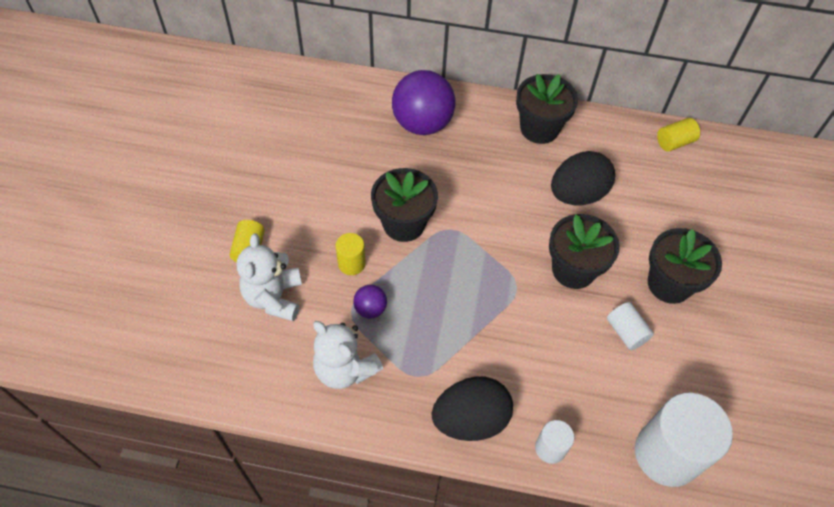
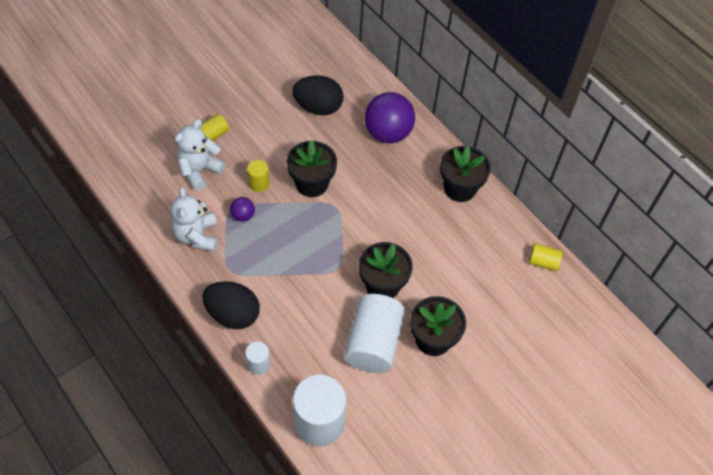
camera: 40 degrees right, 0 degrees up
(577, 194) = (437, 245): black egg -> black egg (318, 107)
(626, 332) = (373, 343): white cylinder -> white cylinder, size x2.10

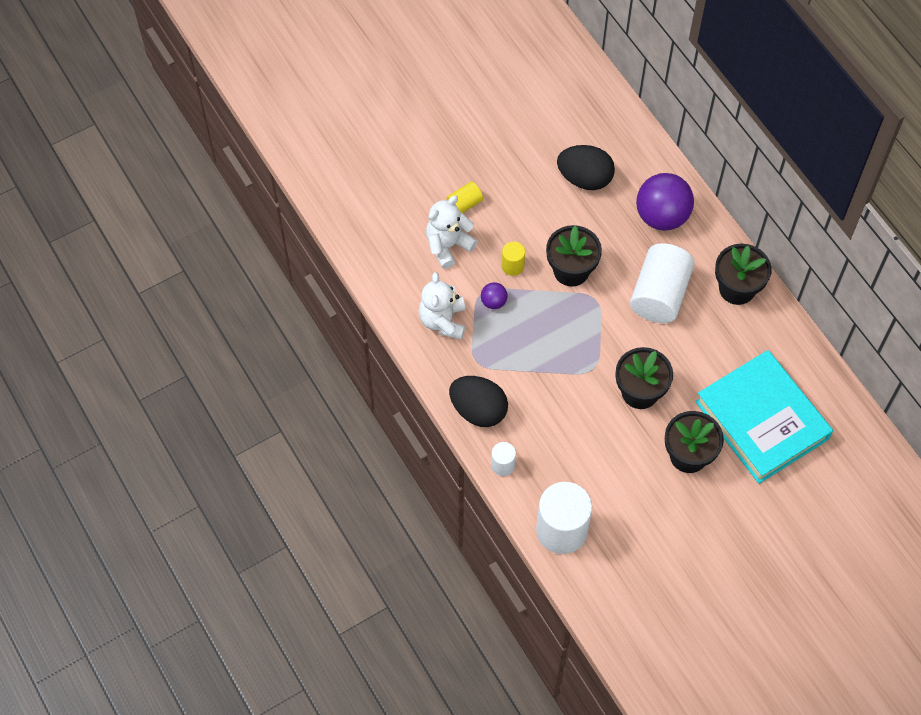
camera: 10 degrees right, 5 degrees up
(373, 343) = (624, 453): white cylinder -> white cylinder (659, 294)
(496, 301) = (762, 420): none -> turquoise book
(543, 262) = (819, 381): yellow cylinder -> none

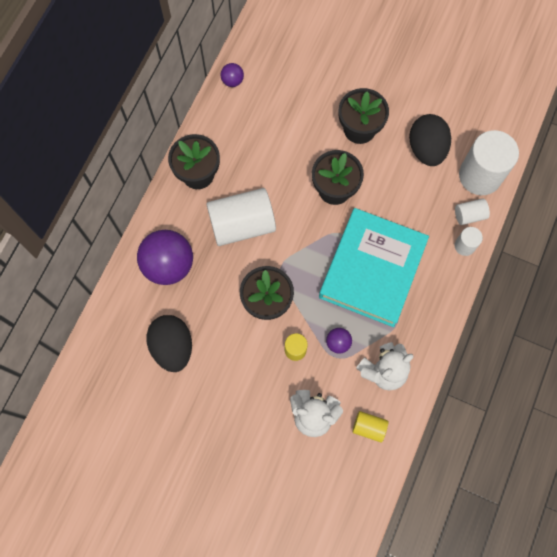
camera: 125 degrees left, 10 degrees up
(464, 204) = (264, 429): yellow cylinder -> yellow cylinder (369, 427)
(478, 410) = (436, 292): black egg -> black egg (426, 149)
(529, 491) = (469, 215): none -> white cylinder
(762, 420) = (296, 98): turquoise book -> turquoise book (372, 269)
(820, 376) = (232, 81): none -> purple ball

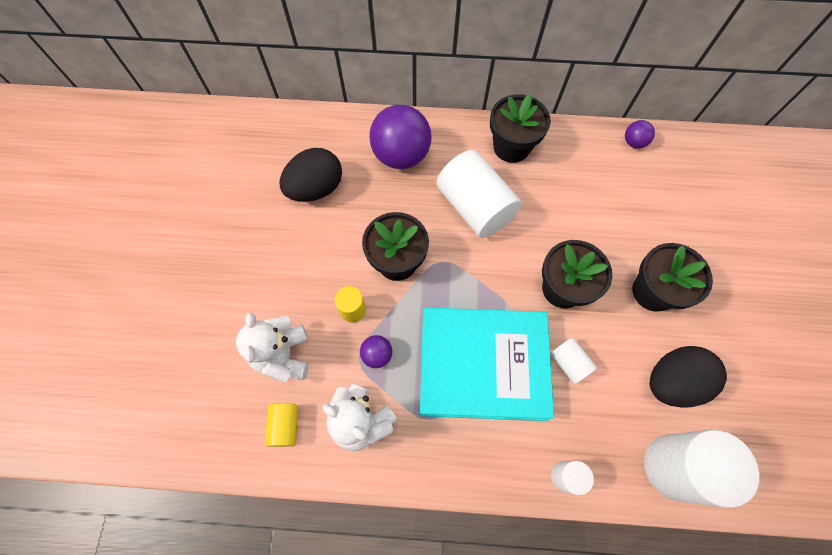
camera: 70 degrees right, 5 degrees down
(469, 215) = (611, 469): white cylinder -> white cylinder (569, 363)

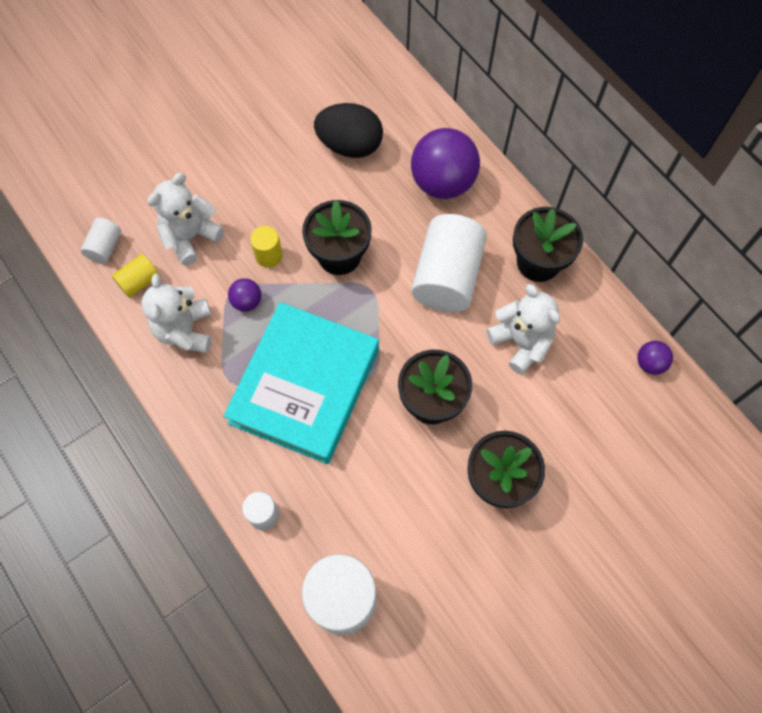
camera: 50 degrees right, 0 degrees up
(482, 365) = (305, 386): turquoise book -> turquoise book turned 60 degrees clockwise
(561, 201) = (521, 342): none -> white teddy bear
(569, 363) = (365, 453): white cylinder -> white cylinder (105, 247)
(672, 381) = (421, 551): black egg -> none

